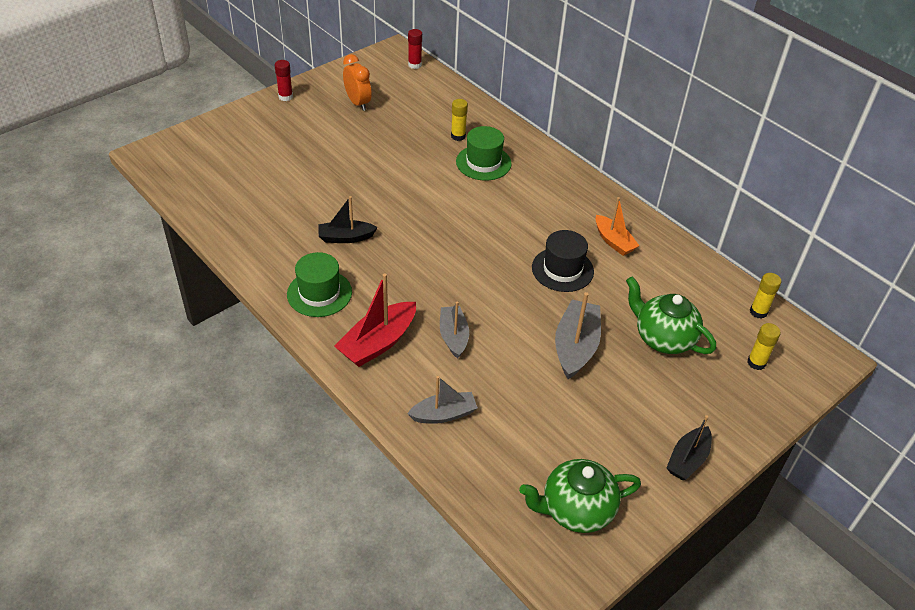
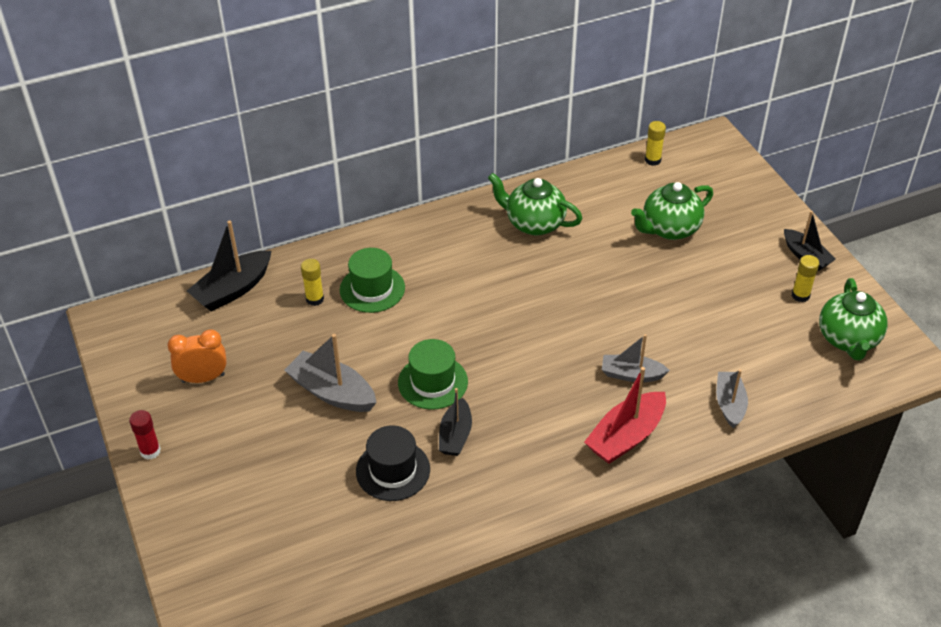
camera: 70 degrees left, 0 degrees up
(319, 293) = (539, 474): green hat -> green hat (433, 382)
(378, 343) = (626, 437): red boat -> red boat turned 75 degrees clockwise
(415, 65) = (150, 307): red glue stick -> none
(449, 96) = (233, 290): none -> black boat
(562, 269) = (561, 270): black hat -> black hat (393, 470)
(575, 346) = (666, 289): grey boat -> grey boat (332, 392)
(613, 241) = (534, 223): orange boat -> green teapot
(756, 363) = (710, 181): yellow glue stick -> yellow glue stick (800, 295)

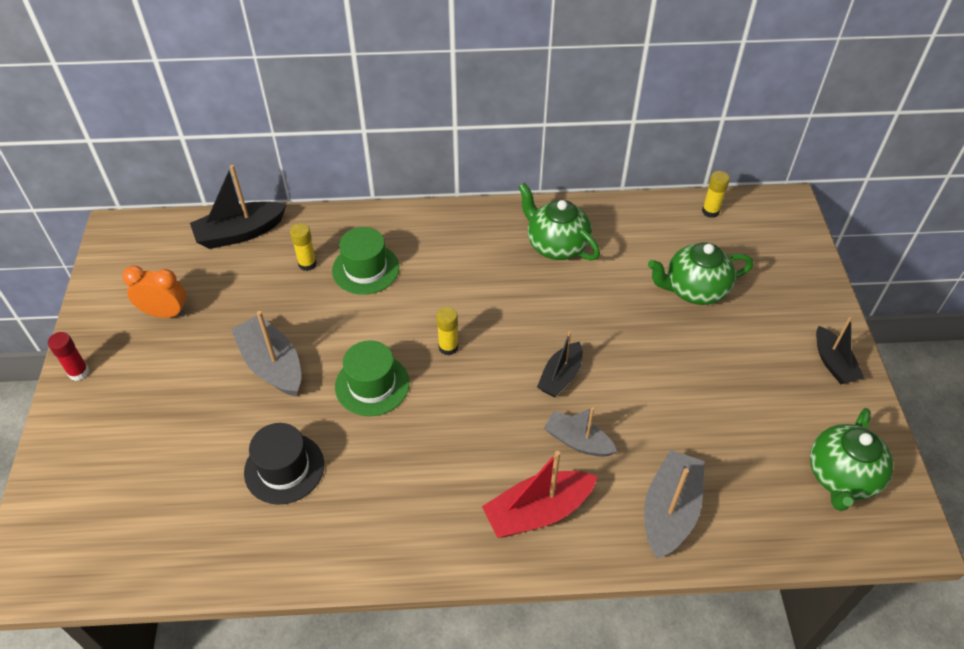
camera: 20 degrees right, 5 degrees up
(455, 435) = (364, 450): black boat -> black boat (560, 376)
(729, 404) = (670, 511): grey boat -> grey boat, size x1.51
(800, 295) = (807, 407): yellow glue stick -> yellow glue stick (448, 347)

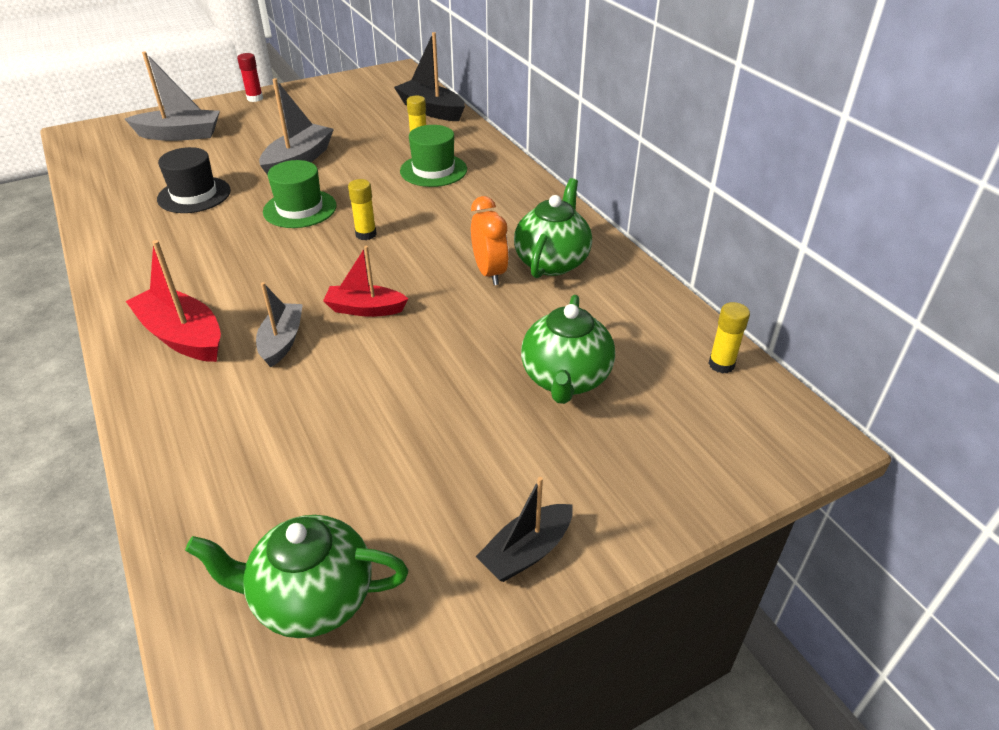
camera: 65 degrees right, 10 degrees down
(165, 313) = (327, 109): orange clock -> orange clock (489, 273)
(560, 376) = (365, 309): black boat -> red boat
(670, 511) = (207, 432): grey boat -> grey boat (180, 135)
(694, 290) = (565, 380): green teapot -> green teapot turned 135 degrees counterclockwise

